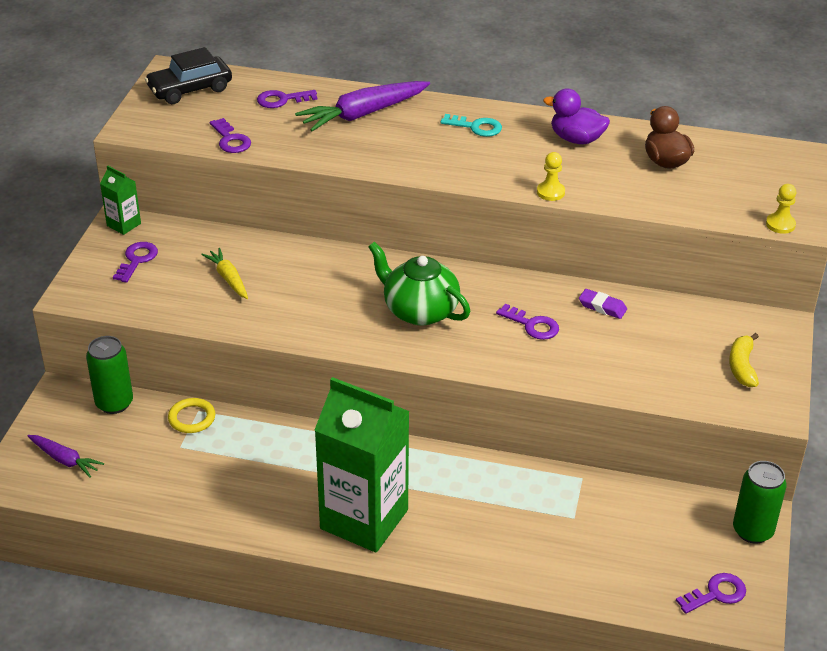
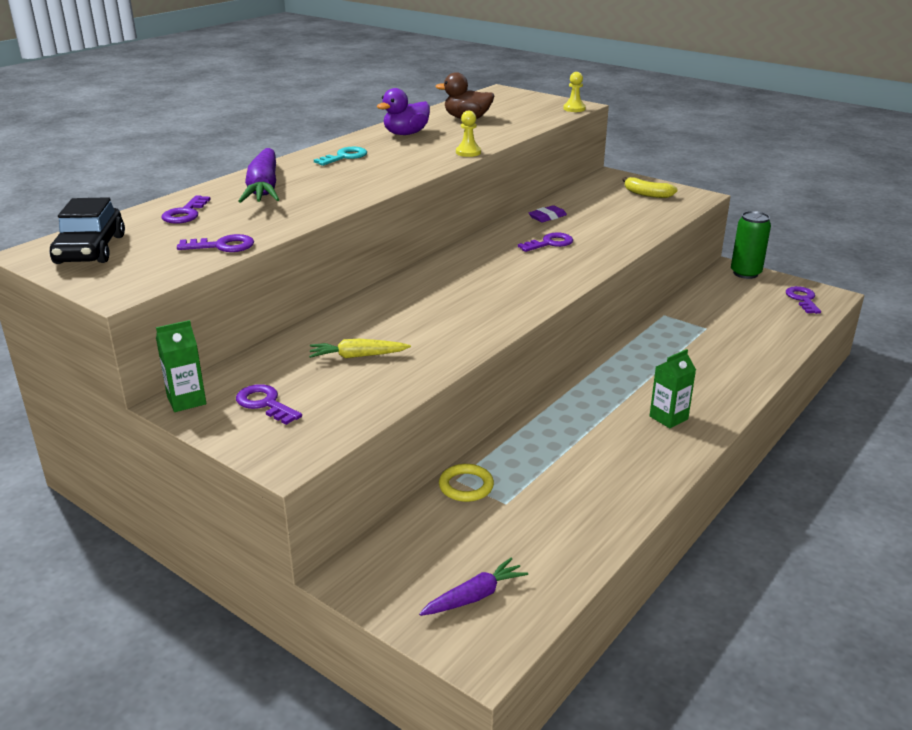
camera: 65 degrees left, 10 degrees down
(114, 403) = (401, 537): green can -> none
(364, 519) = (668, 418): green carton -> green carton, size x0.43
(419, 311) = (494, 279): green teapot -> none

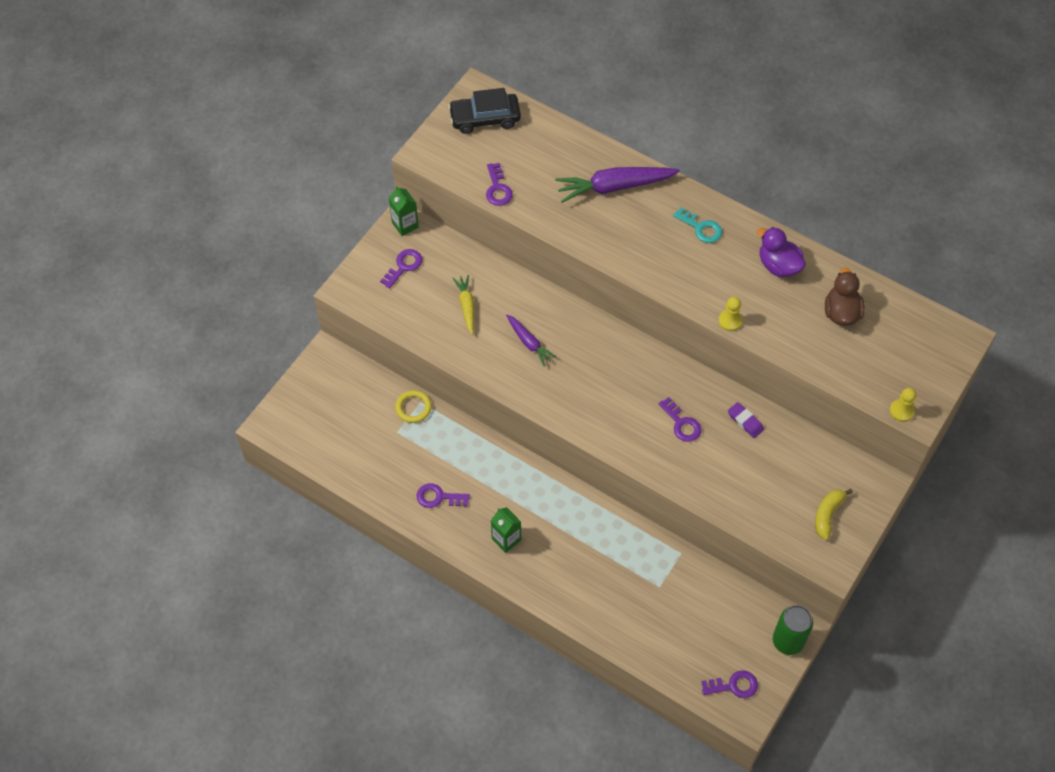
camera: 85 degrees right, 30 degrees up
(185, 213) = (554, 151): purple key -> purple key (438, 497)
(474, 596) = (312, 419): purple carrot -> purple carrot (529, 343)

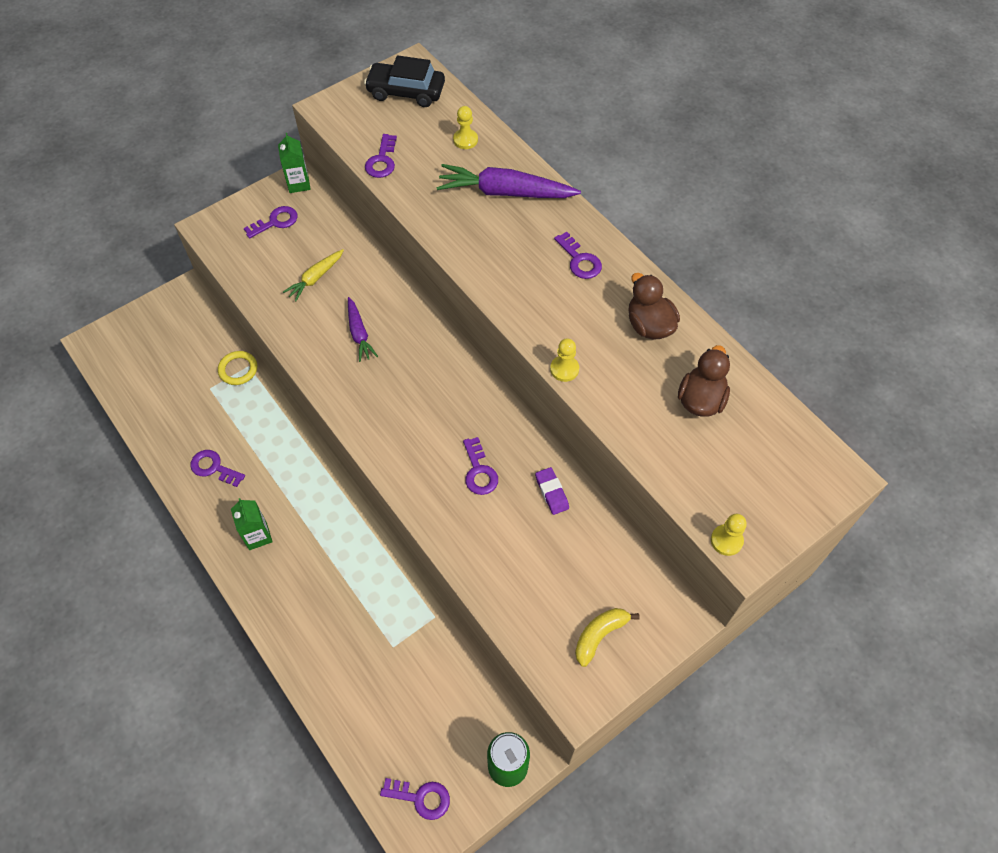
camera: 20 degrees right, 0 degrees up
(466, 306) = (315, 278): yellow carrot -> yellow carrot turned 150 degrees counterclockwise
(558, 149) = (465, 140): none -> yellow pawn
(701, 228) = (579, 260): turquoise key -> purple key
(778, 266) = (649, 325): purple duck -> brown duck

